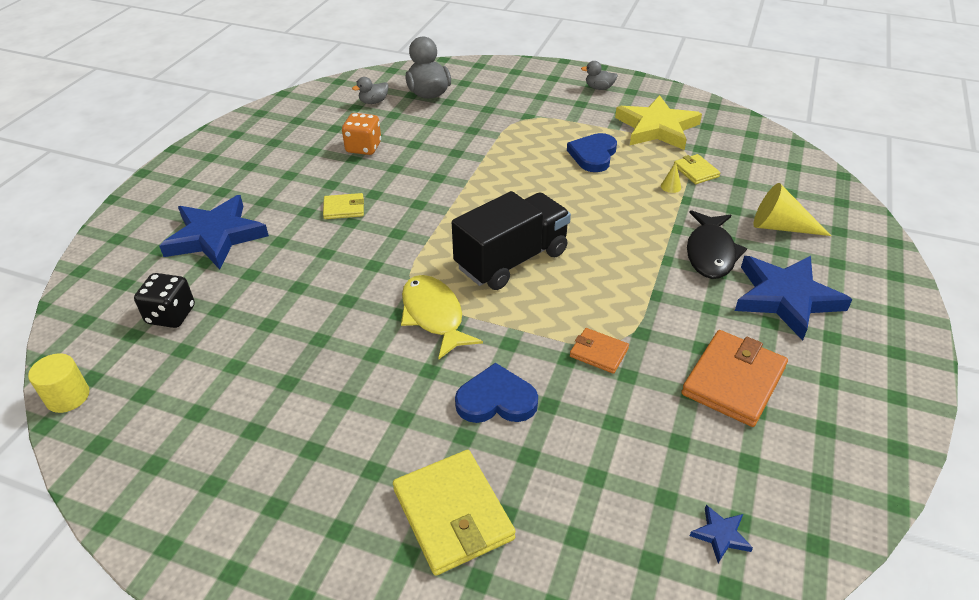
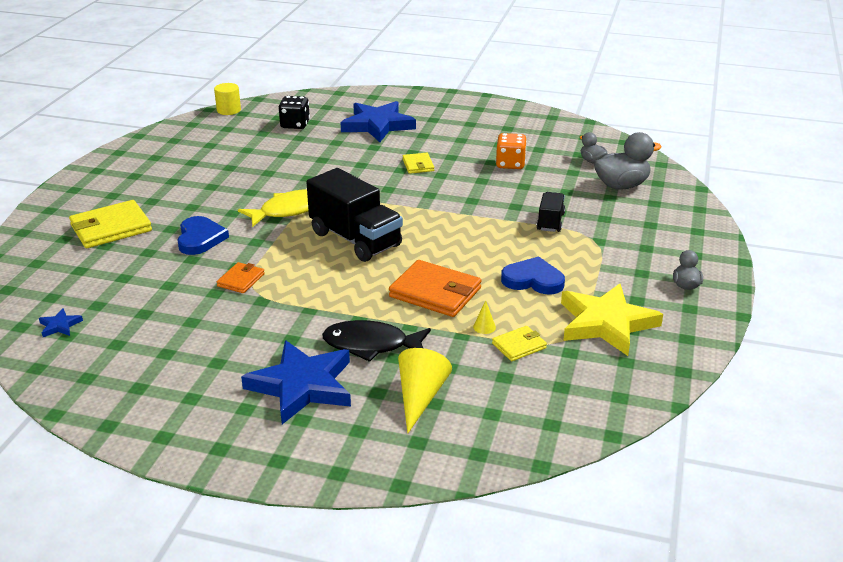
camera: 85 degrees right, 10 degrees down
(490, 136) = (550, 222): none -> black truck
(733, 381) = (199, 344): orange wallet -> orange wallet (435, 292)

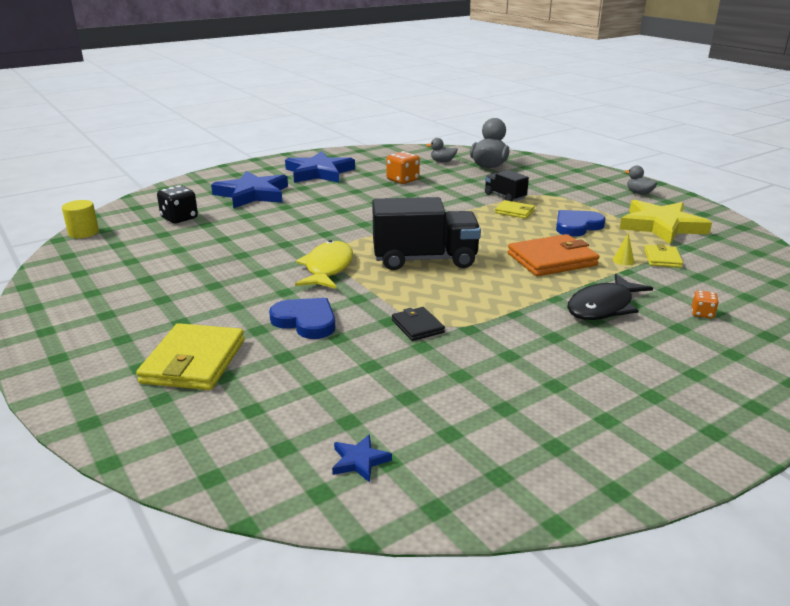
camera: 50 degrees left, 5 degrees down
(241, 280) = (417, 326): orange wallet -> black wallet
(302, 386) = (639, 356): blue star -> blue star (319, 172)
(418, 165) = (346, 203): yellow wallet -> yellow wallet (514, 211)
(420, 397) = (702, 314): yellow cone -> orange dice

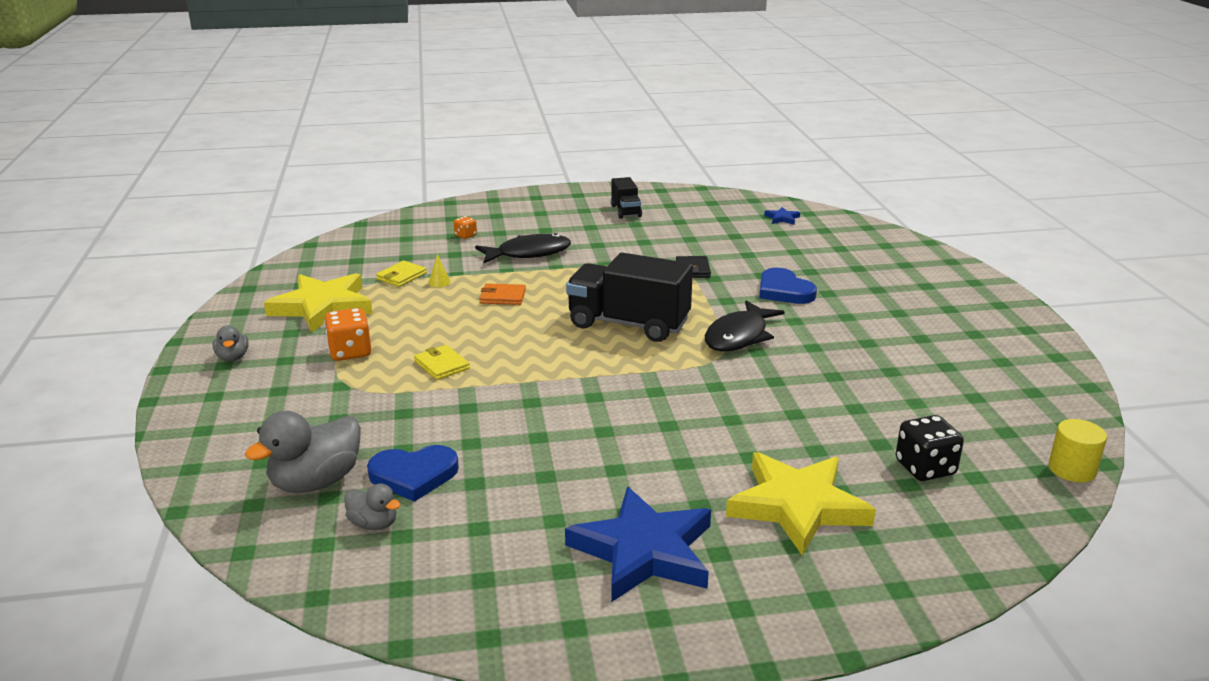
camera: 155 degrees left, 0 degrees up
(194, 361) = (883, 281): yellow wallet -> none
(252, 194) = (797, 506): blue star -> yellow star
(327, 268) = (739, 336): yellow fish -> black fish
(402, 180) = (511, 479): orange dice -> orange dice (350, 352)
(504, 196) = (411, 396): black truck -> black truck (626, 211)
(552, 259) = (503, 297): orange wallet -> orange wallet, size x0.54
(577, 226) = (408, 327): blue heart -> blue heart (413, 475)

